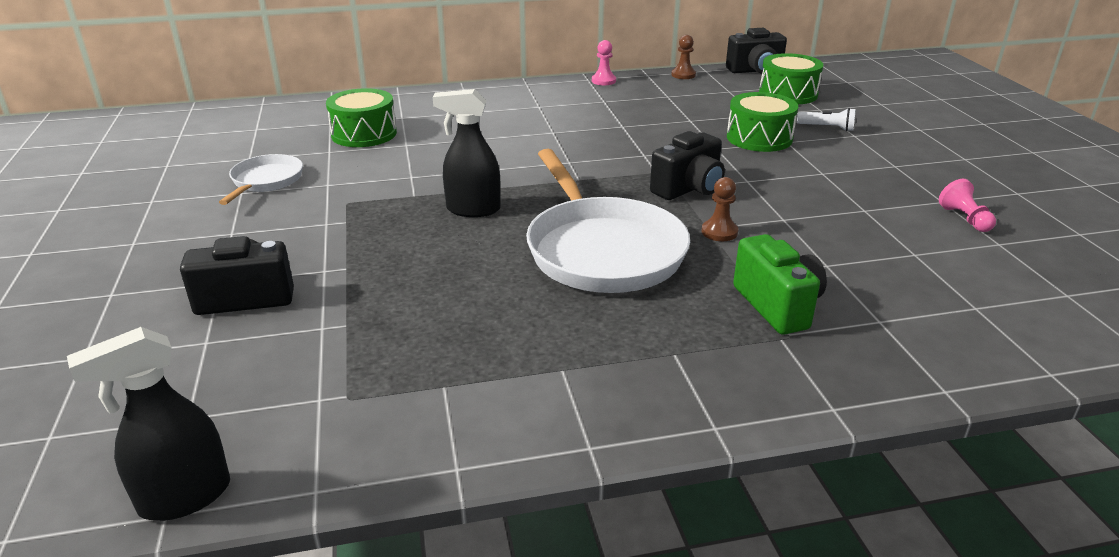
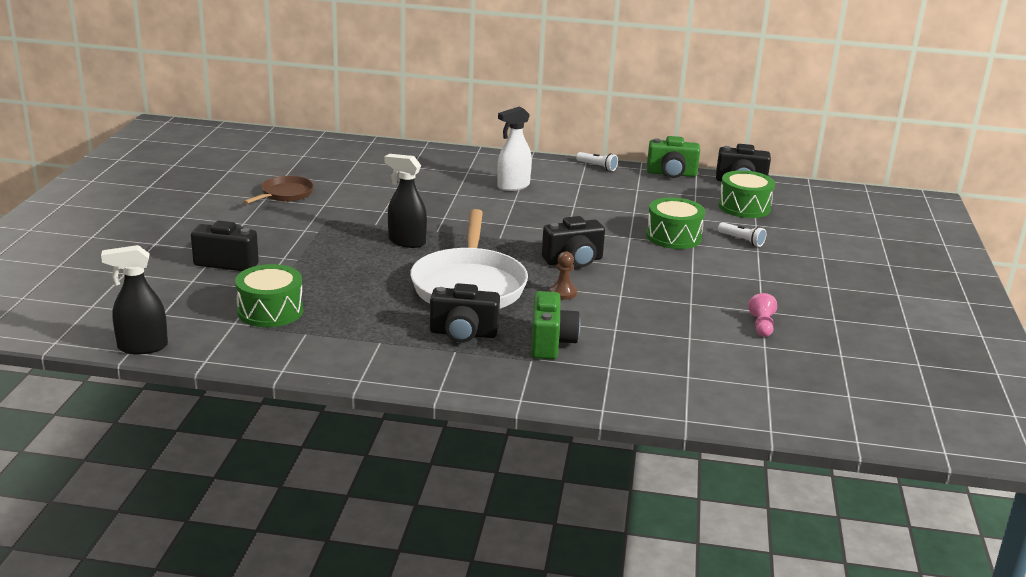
camera: 20 degrees right, 5 degrees down
(265, 181) = (285, 194): white pan -> brown pan
(364, 134) = (374, 174): green drum -> green drum (270, 311)
(536, 117) = (513, 186): none -> white spray bottle
(603, 81) = (597, 167): pink pawn -> white flashlight
(660, 323) = (463, 334): none -> black camera
(683, 75) = (671, 174): brown pawn -> green camera

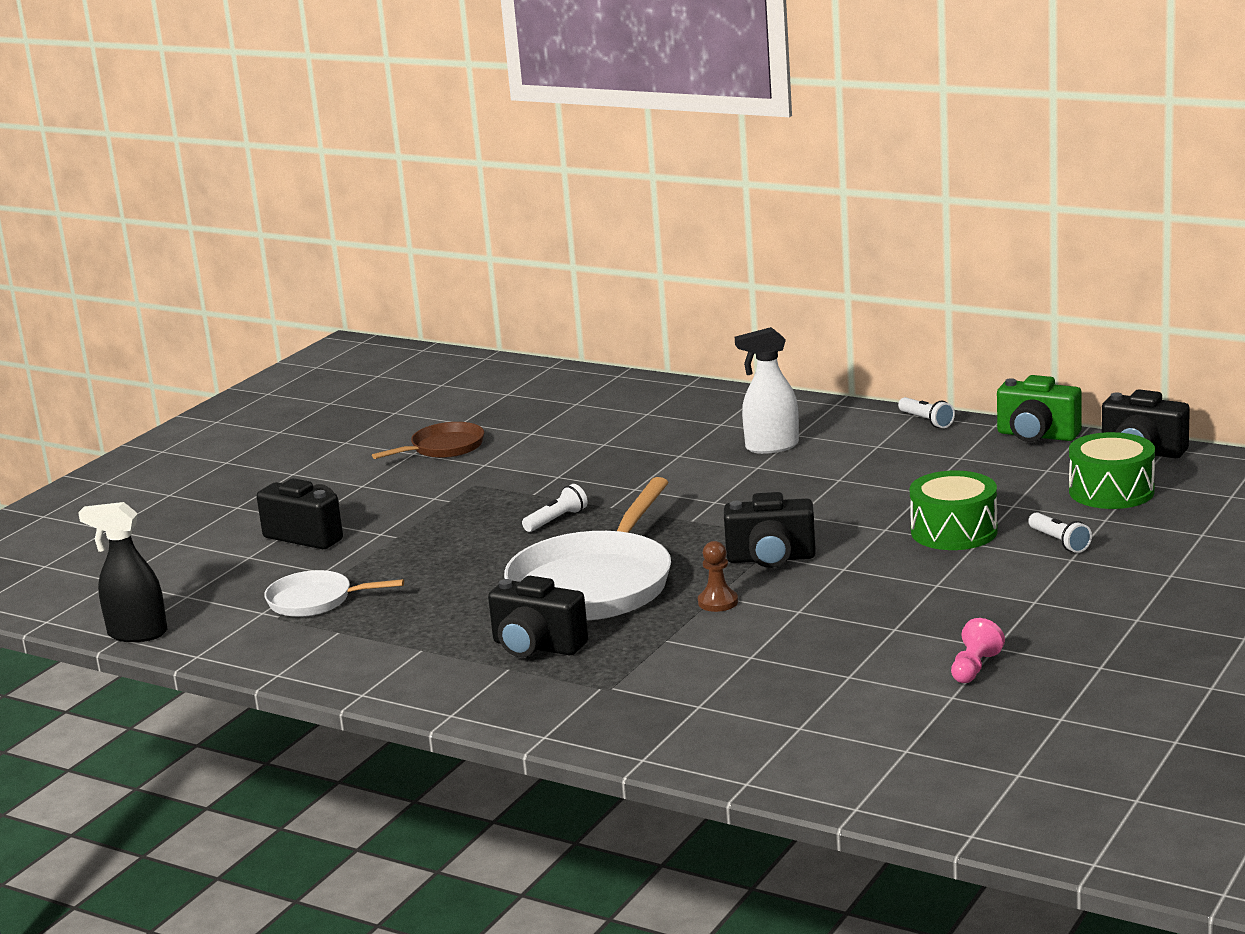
camera: 25 degrees right, 5 degrees down
(270, 311) = (315, 601): green drum -> white pan
(406, 242) = (556, 520): black spray bottle -> white flashlight
(550, 343) = (644, 668): green camera -> none

